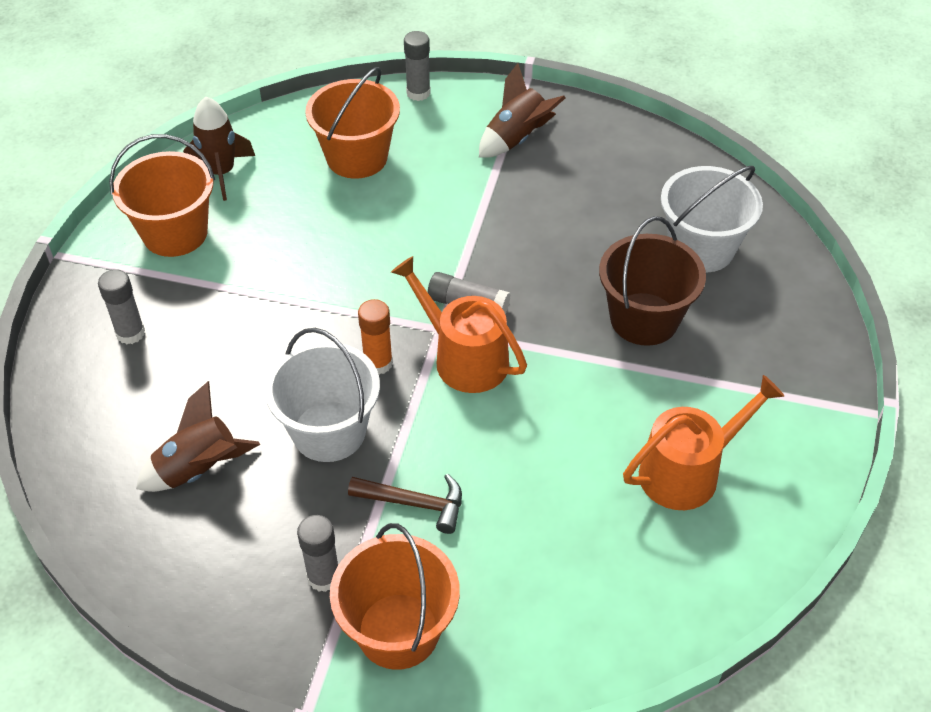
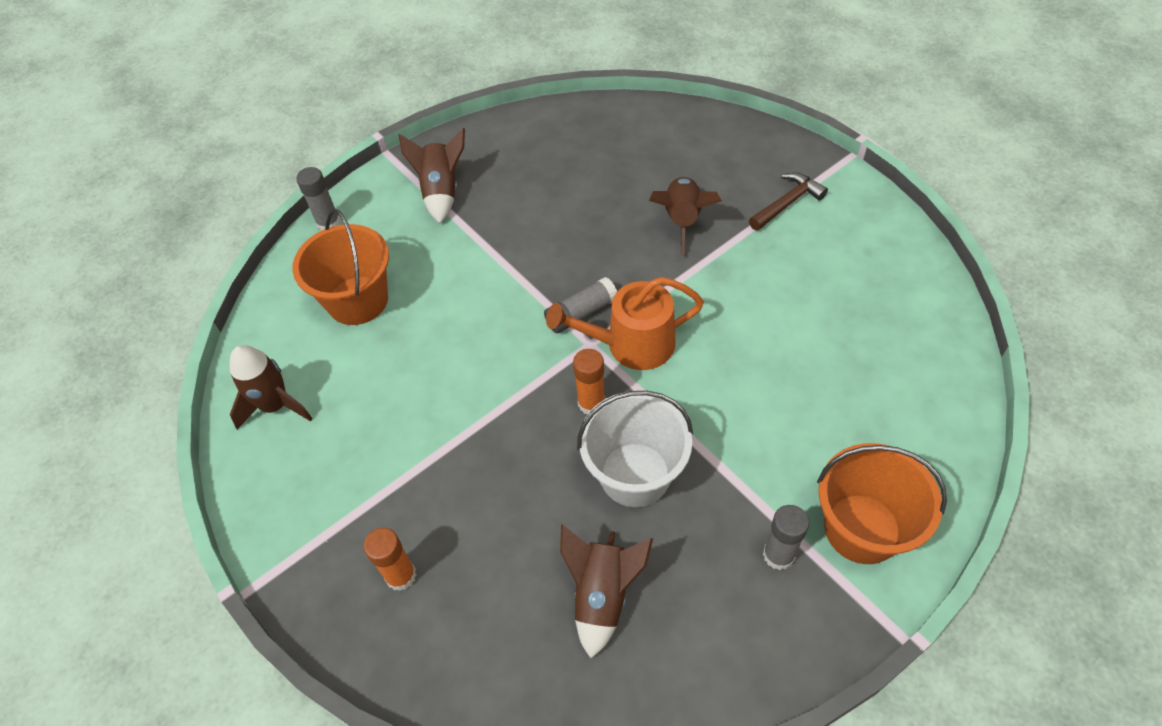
camera: 50 degrees left, 5 degrees up
(130, 333) = (401, 575): grey glue stick -> orange glue stick
(175, 233) = (313, 479): orange bucket -> none
(415, 503) = (749, 452): brown hammer -> brown hammer (787, 203)
(644, 319) = (682, 220): brown bucket -> brown rocket
(687, 472) = (833, 274): orange watering can -> none
(701, 248) = (644, 154): white bucket -> none

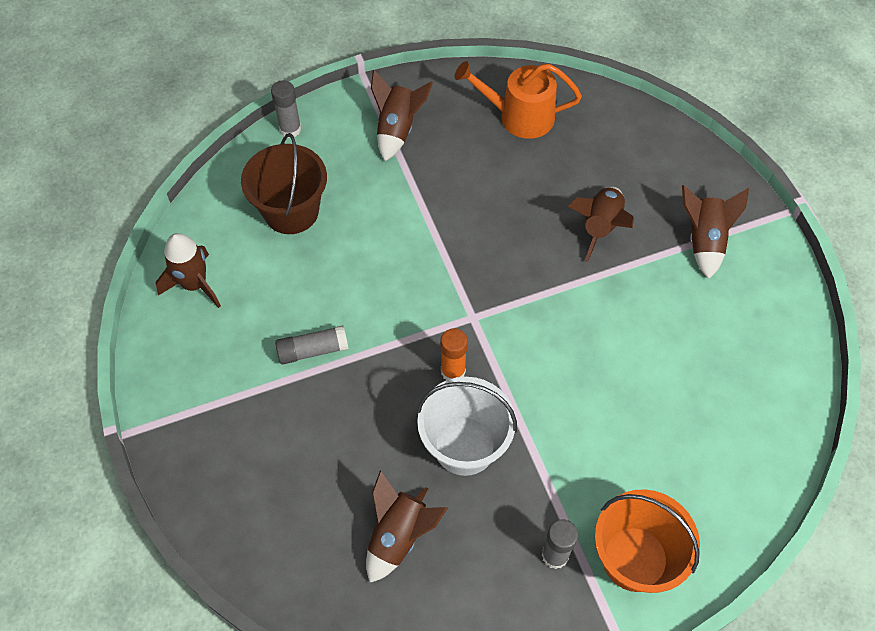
camera: 15 degrees right, 5 degrees up
(358, 300) = (291, 211): orange bucket -> brown bucket
(401, 575) = (247, 463): orange glue stick -> none
(581, 313) = (476, 286): grey glue stick -> grey glue stick (313, 350)
(632, 344) = (508, 330): orange watering can -> orange watering can (519, 116)
(787, 203) = (704, 241): brown hammer -> brown rocket

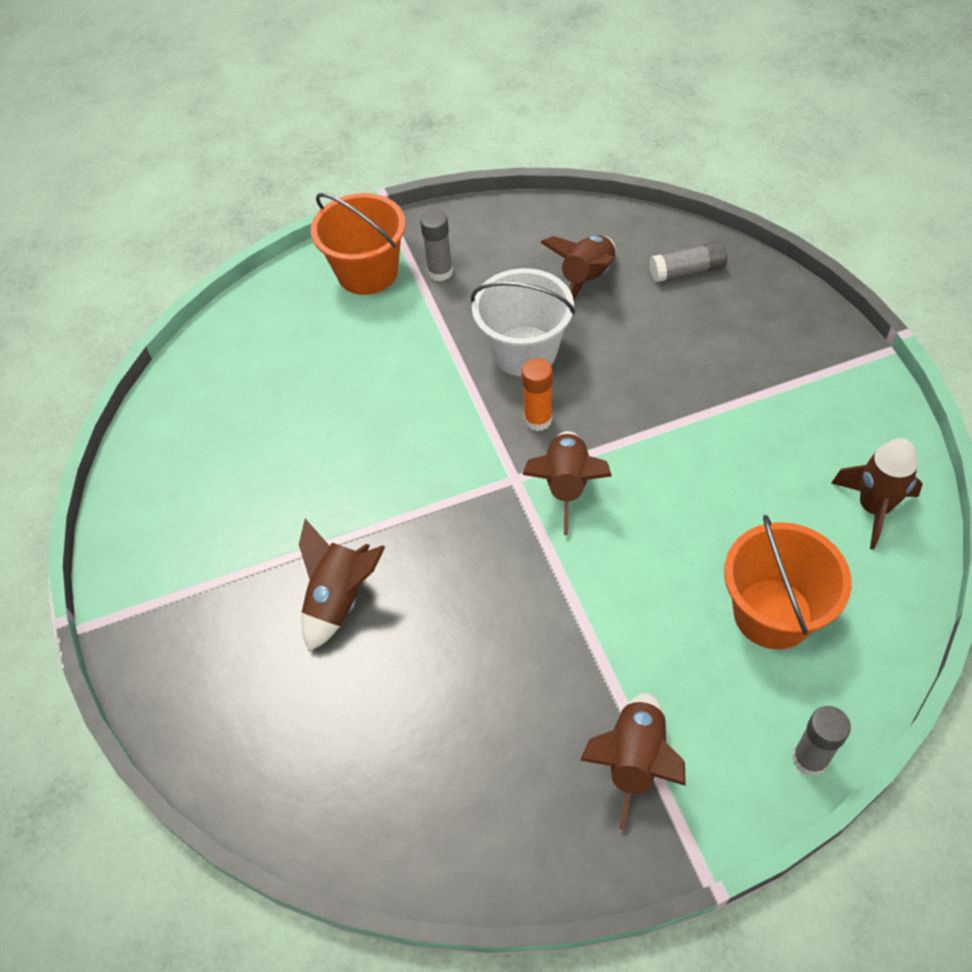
camera: 175 degrees left, 5 degrees down
(291, 211) = (773, 613): brown bucket -> orange bucket
(313, 350) = (703, 436): grey glue stick -> grey glue stick (687, 271)
(519, 116) = (436, 790): orange watering can -> none
(704, 241) = (207, 582): brown rocket -> brown rocket (566, 486)

